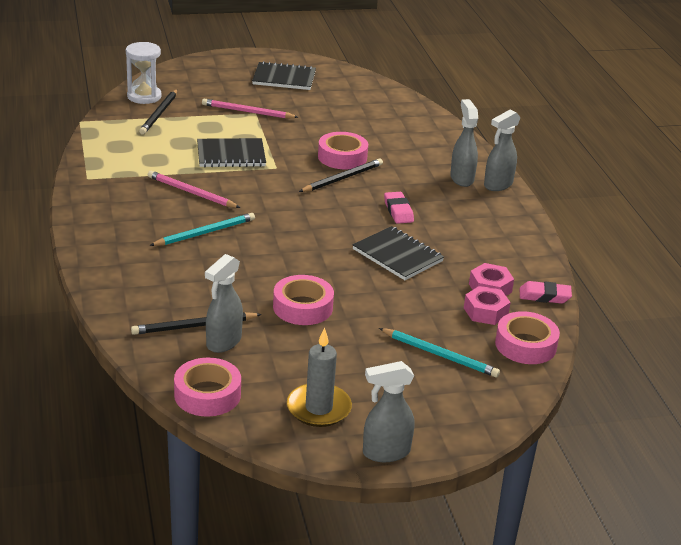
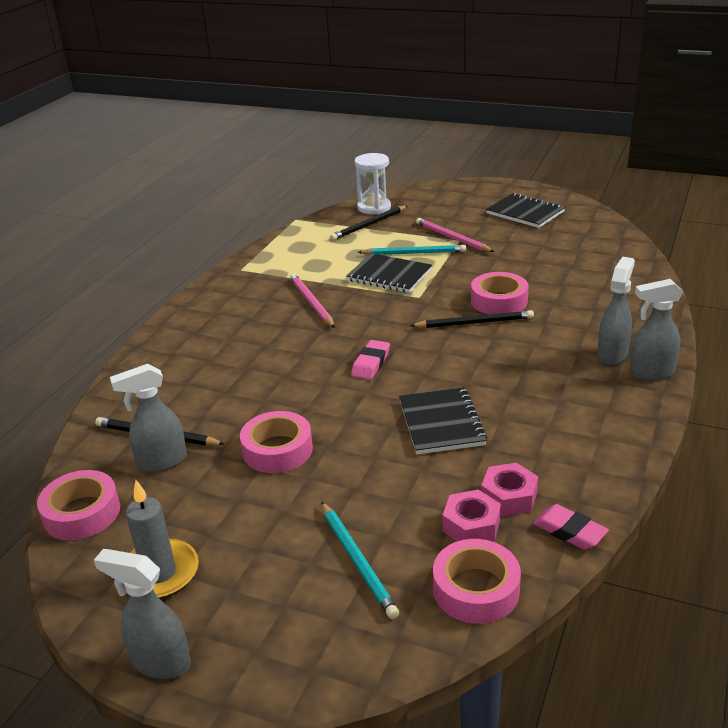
camera: 40 degrees right, 0 degrees up
(205, 233) = (278, 344): turquoise pencil -> turquoise pencil (414, 253)
(398, 211) = (497, 373): pink eraser -> pink eraser (371, 363)

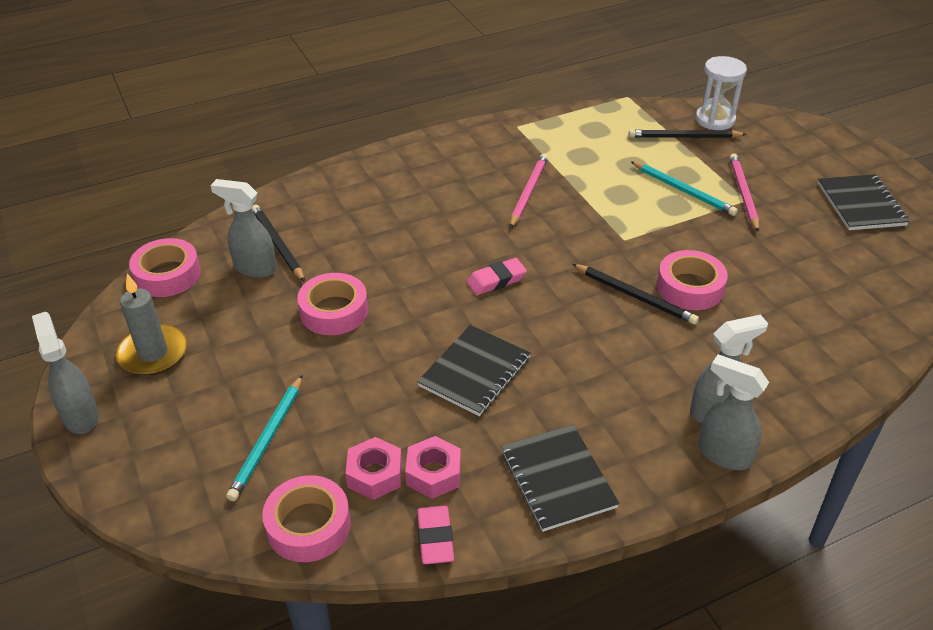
camera: 40 degrees right, 10 degrees up
(389, 275) = (629, 202): black notebook -> black notebook (558, 479)

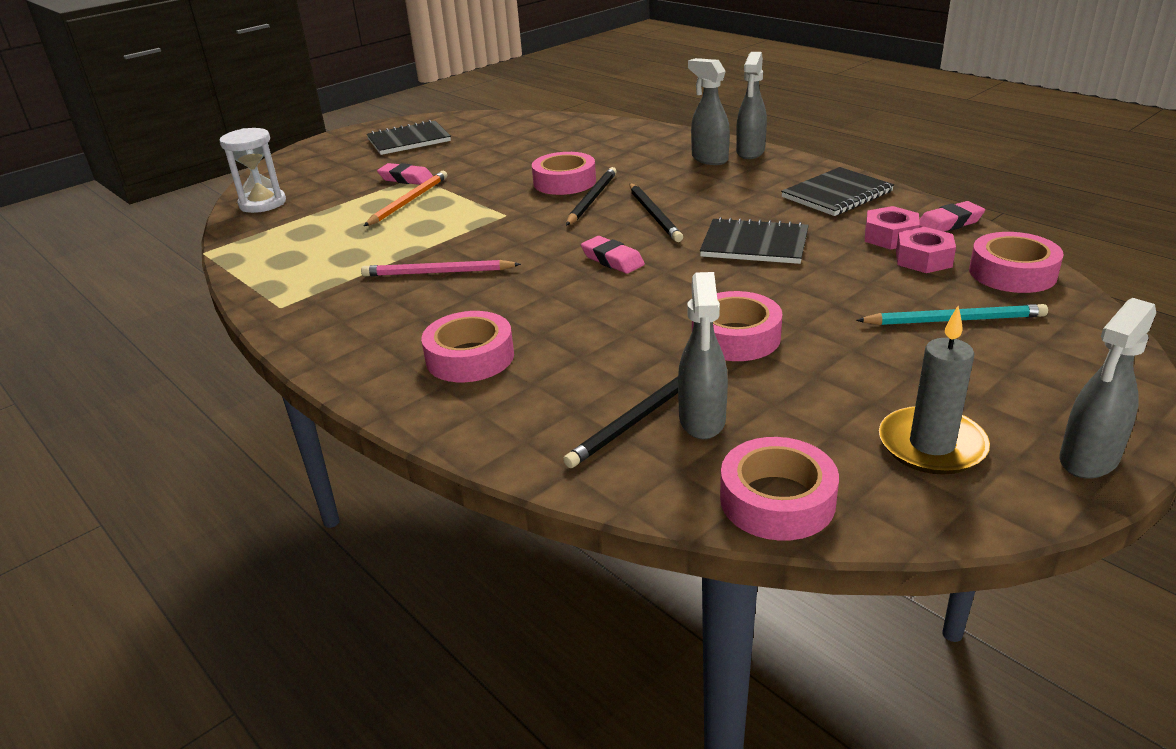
camera: 105 degrees left, 10 degrees down
(395, 192) = (470, 357): none -> pink tape
(683, 190) = (408, 201): turquoise pencil -> orange pencil
(684, 137) = (301, 213): black pencil -> black pencil (654, 215)
(743, 193) = (406, 179): pink pencil -> pink eraser

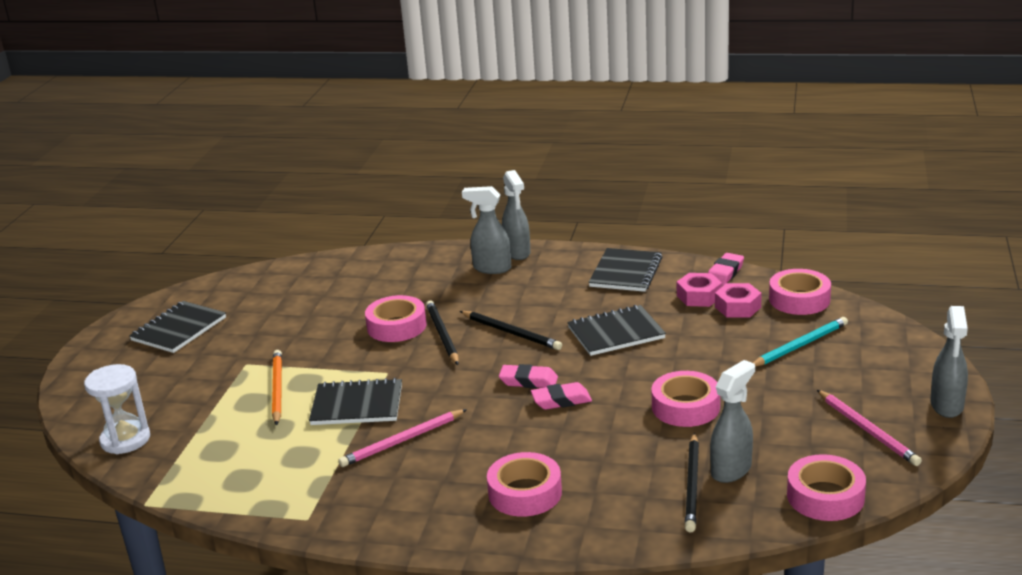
camera: 35 degrees left, 5 degrees down
(406, 179) = (239, 369): pink eraser -> pink eraser (561, 400)
(446, 232) = (357, 405): none -> black notebook
(702, 421) = (731, 470): grey spray bottle -> grey spray bottle turned 105 degrees counterclockwise
(931, 445) = (867, 430): grey candle -> pink pencil

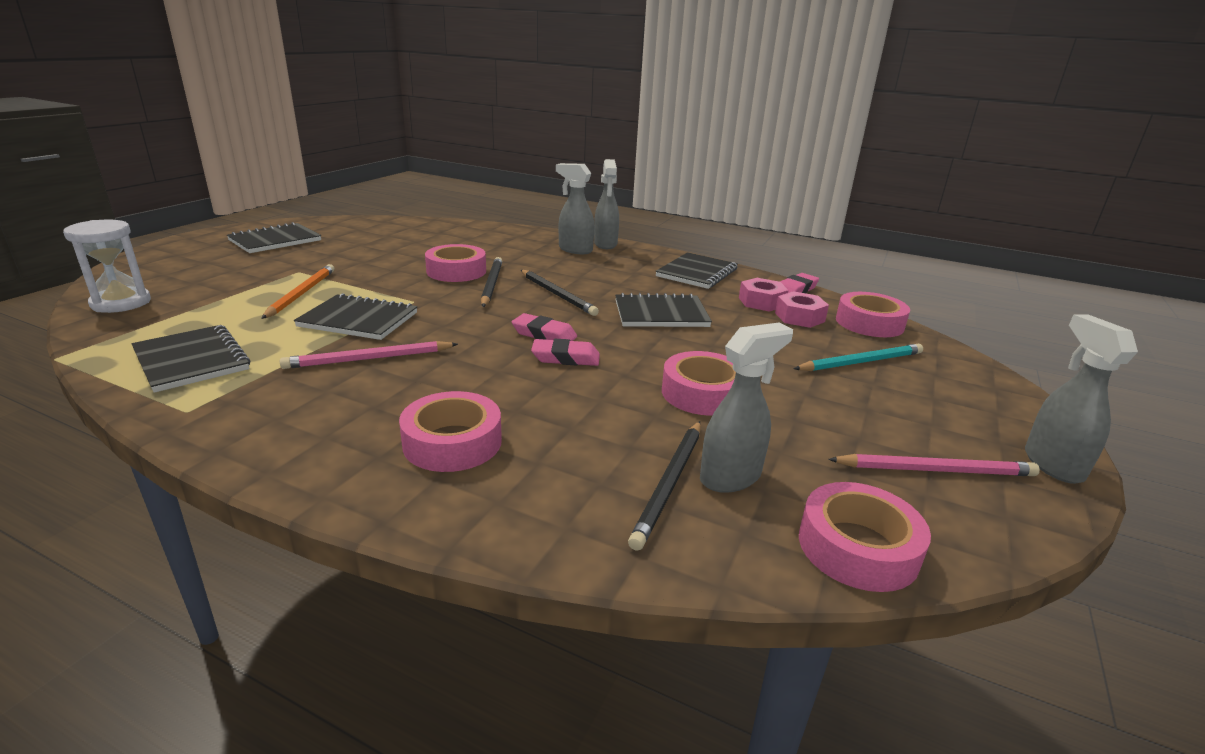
camera: 10 degrees right, 0 degrees up
(259, 478) = (191, 360): none -> black notebook
(867, 430) = (935, 470): pink pencil -> pink pencil turned 75 degrees counterclockwise
(947, 406) = (1052, 464): grey spray bottle -> grey spray bottle turned 150 degrees clockwise

